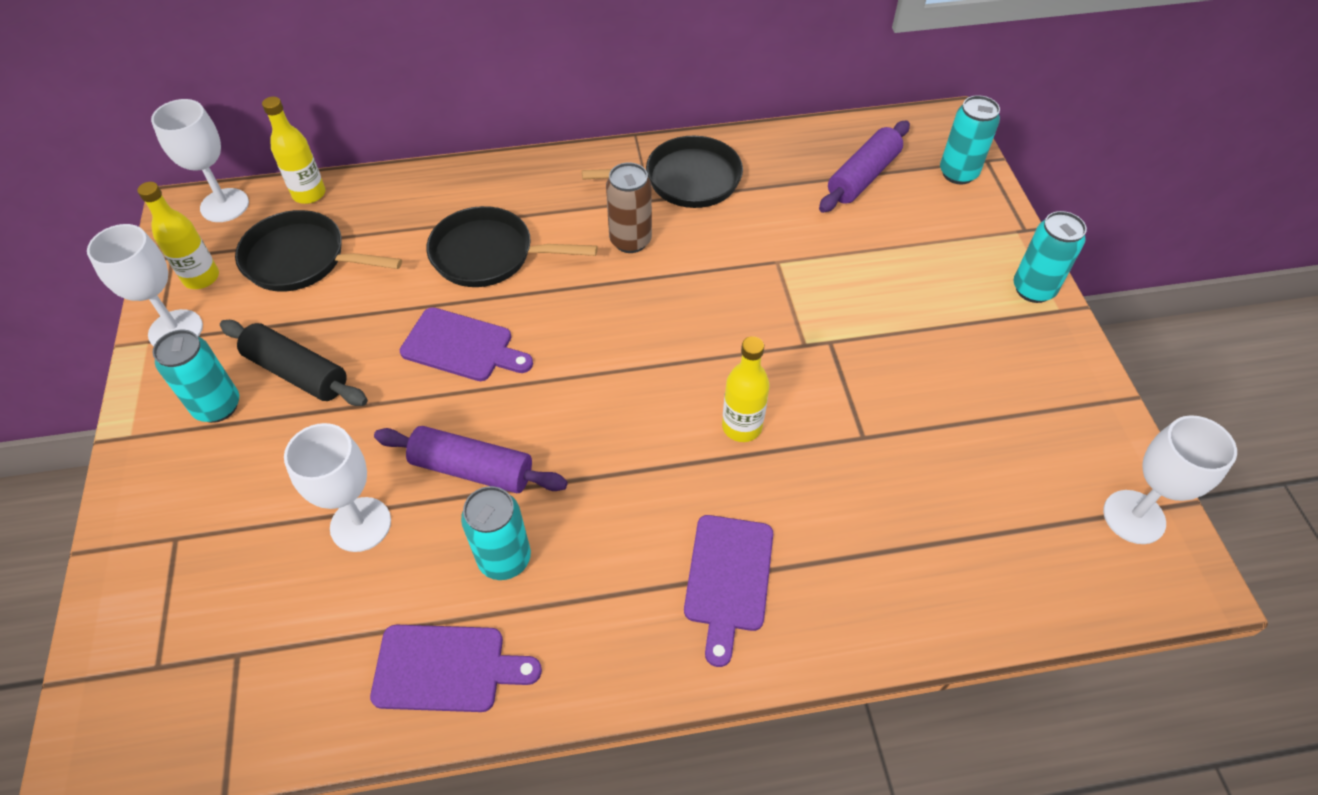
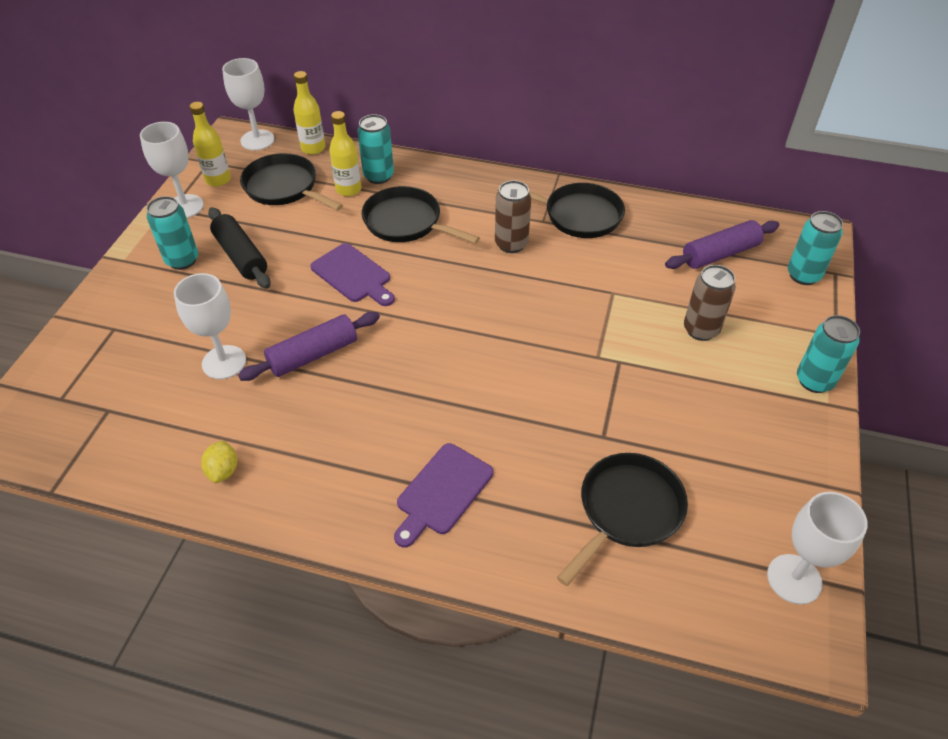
camera: 25 degrees right, 5 degrees down
(446, 668) = (223, 470): purple cutting board -> yellow lemon
(472, 469) = (313, 355): purple rolling pin -> purple rolling pin turned 75 degrees counterclockwise
(504, 559) = (300, 419): turquoise can -> turquoise can (378, 176)
(741, 427) = (515, 395): yellow bottle -> yellow bottle (348, 189)
(892, 272) = (701, 330): none -> brown can
(935, 513) = (627, 511): none -> black pan

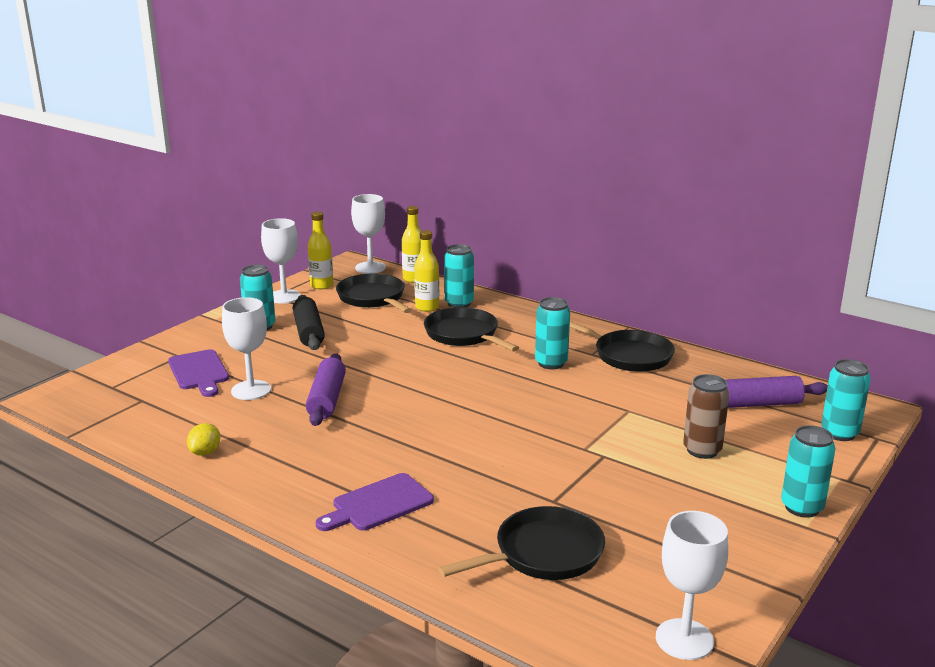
camera: 20 degrees right, 25 degrees down
(313, 355) = (327, 399): purple rolling pin -> purple rolling pin turned 75 degrees counterclockwise
(353, 275) = (395, 358): purple cutting board -> purple cutting board (199, 372)
(511, 244) = (551, 363): brown can -> turquoise can

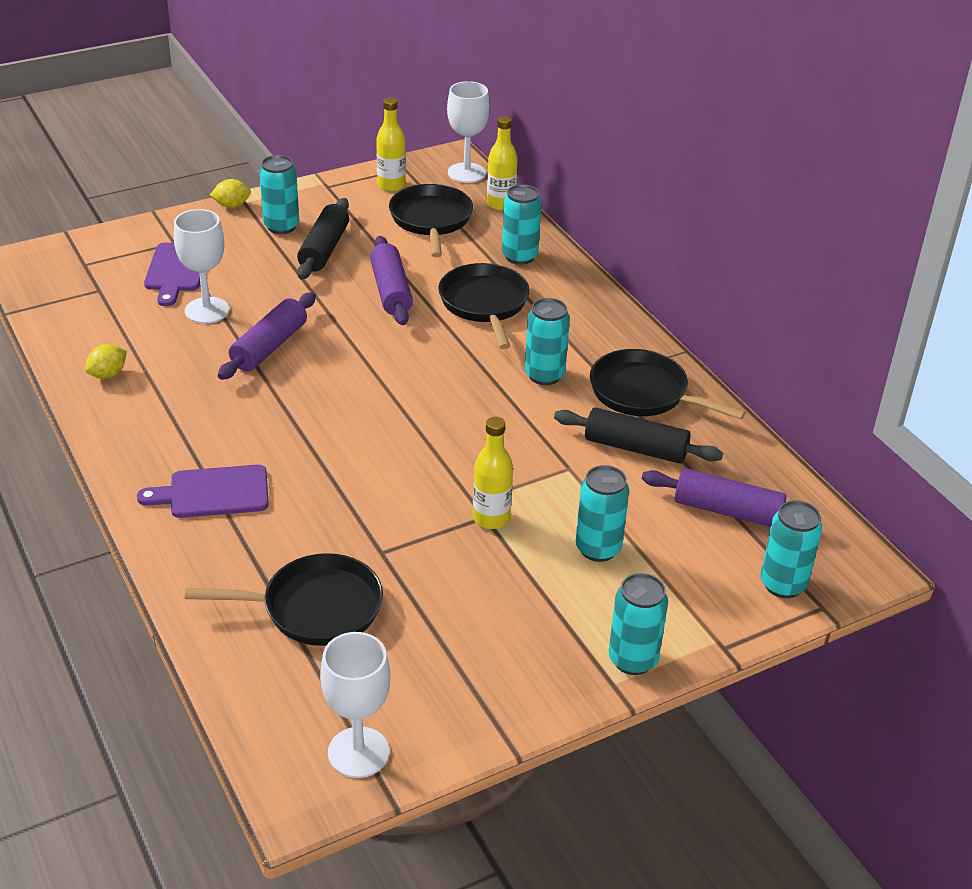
camera: 25 degrees right, 15 degrees up
(206, 323) = (232, 205): none -> yellow lemon
(284, 297) = (339, 190): white goblet -> none
(387, 344) = (391, 291): none -> purple rolling pin
(427, 307) = (478, 252): yellow bottle -> yellow bottle (491, 518)
(628, 355) = (644, 393): black pan -> black pan turned 150 degrees clockwise
(659, 387) = (635, 448): none -> black rolling pin
(702, 450) = (598, 548): brown can -> turquoise can

